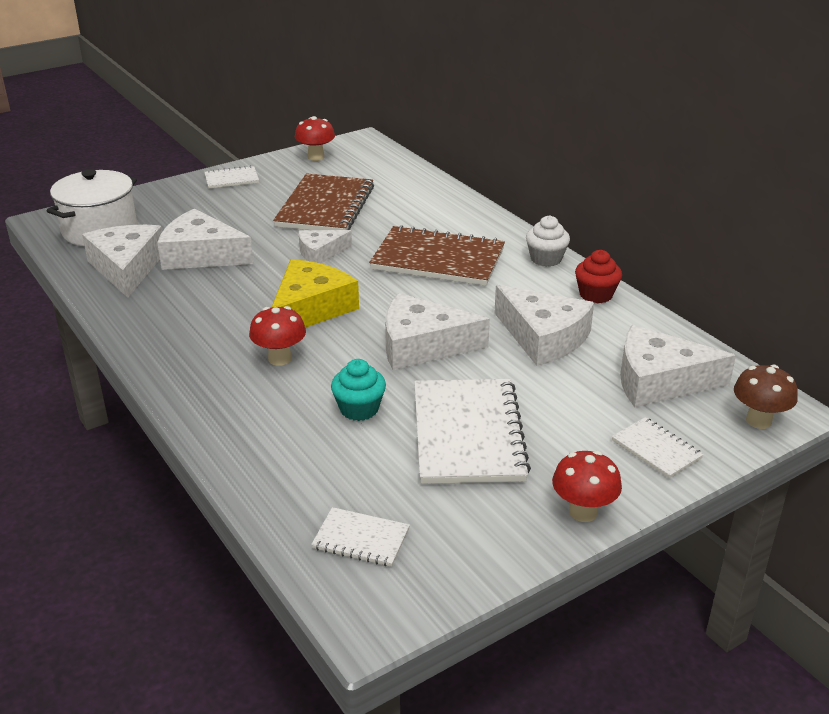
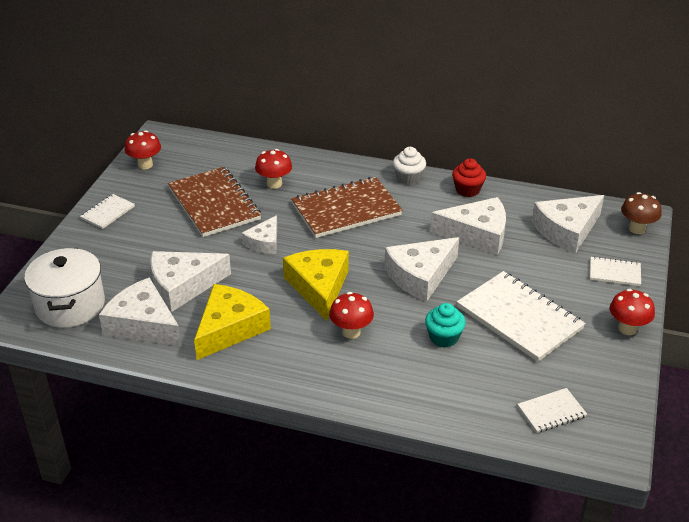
camera: 40 degrees left, 5 degrees up
(184, 303) = (230, 328): none -> yellow cheese
(403, 212) = (274, 184): none -> red mushroom

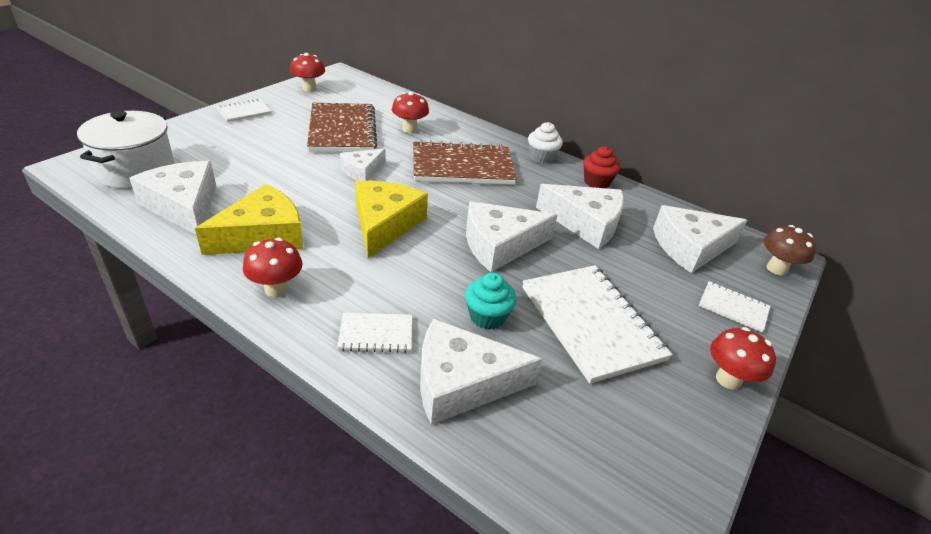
camera: 15 degrees right, 0 degrees up
(183, 286) = (253, 185): white cheese -> white cheese (461, 382)
(351, 332) = (386, 278): red mushroom -> red mushroom (276, 289)
(551, 412) = (577, 459): white notebook -> white notebook (376, 334)

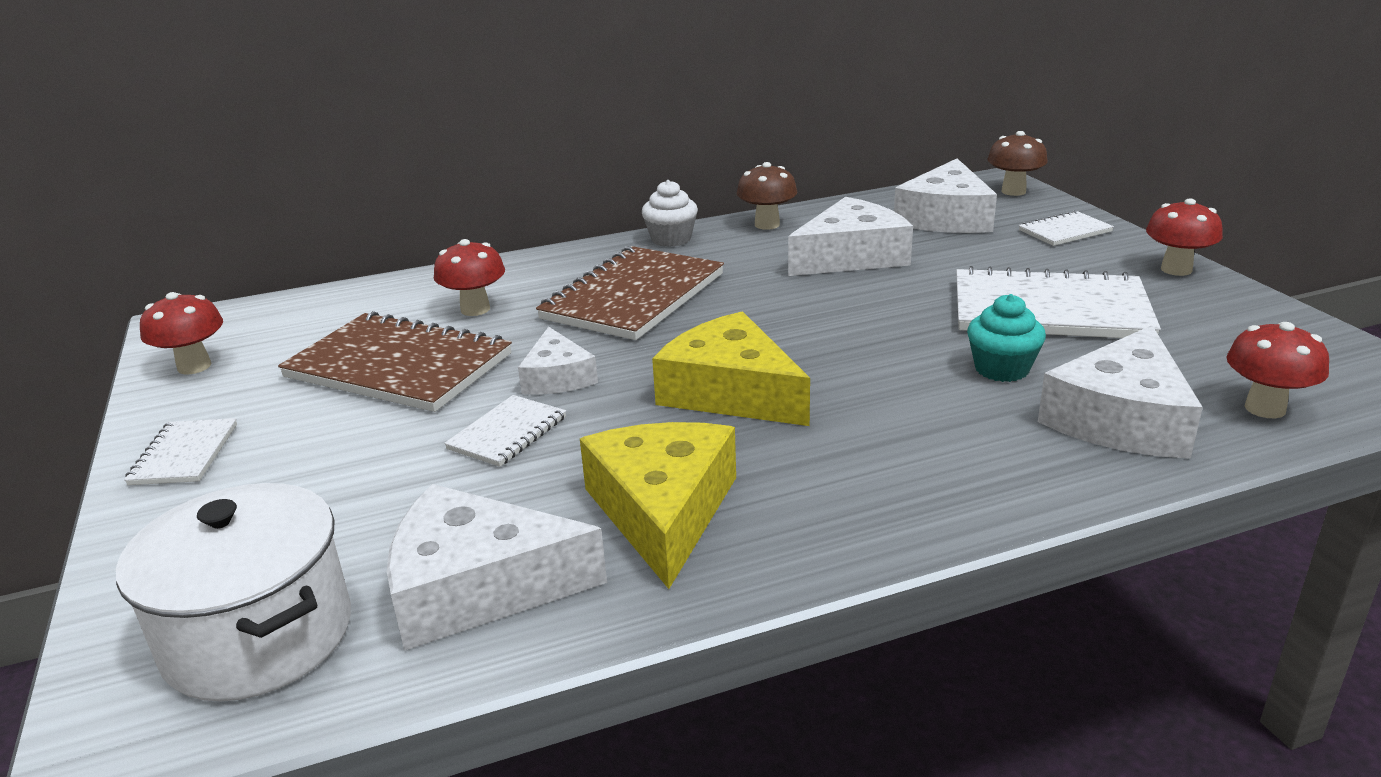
camera: 50 degrees left, 10 degrees down
(276, 289) = (831, 524): red mushroom -> red mushroom (1265, 408)
(376, 334) = (994, 458): white notebook -> white notebook (507, 433)
(500, 245) = (854, 321): white cheese -> none
(596, 182) = (767, 225): red cupcake -> brown mushroom

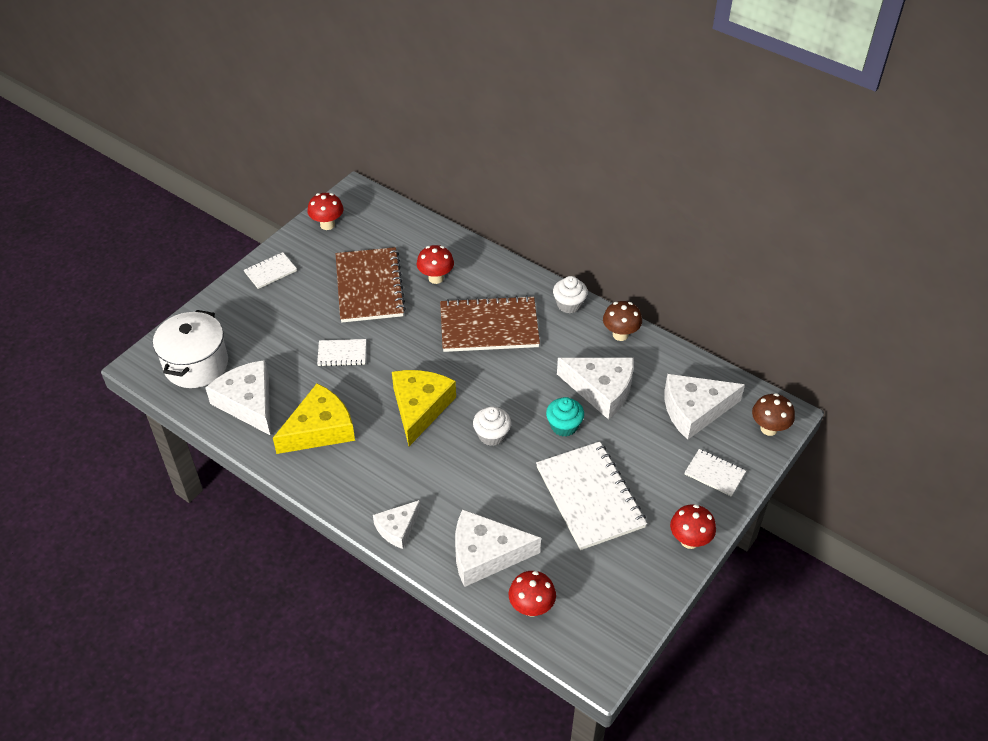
camera: 55 degrees right, 20 degrees up
(557, 377) = (394, 343): white cheese -> white cheese (397, 528)
(858, 348) = (492, 435): none -> white cupcake
(1001, 369) = (506, 496): turquoise cupcake -> turquoise cupcake (564, 426)

